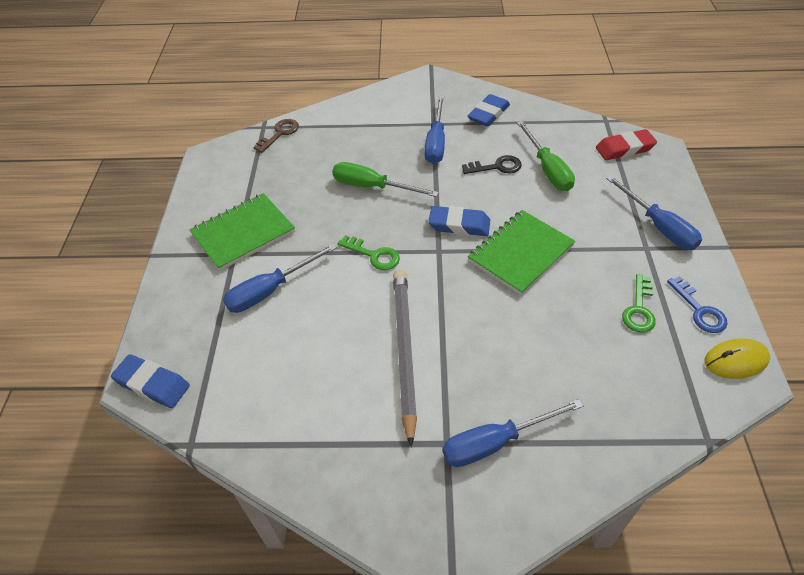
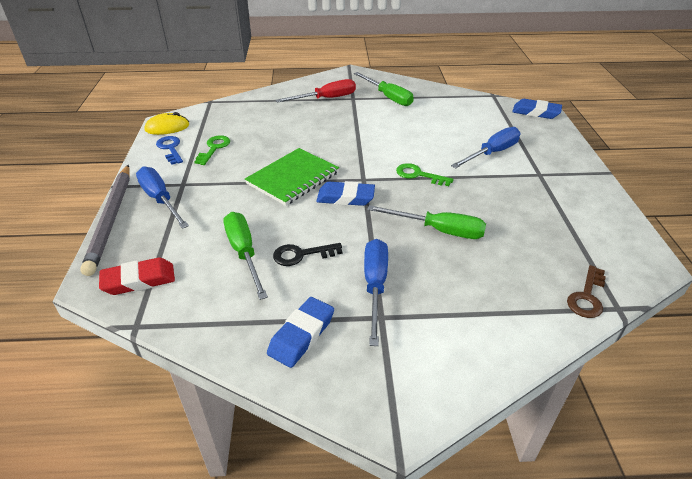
camera: 175 degrees right, 10 degrees down
(243, 233) = (544, 188): green notebook -> none
(382, 443) = (388, 97): none -> green screwdriver
(404, 351) = (382, 127): grey pencil -> grey pencil (111, 219)
(495, 442) = (326, 99): blue screwdriver -> red screwdriver

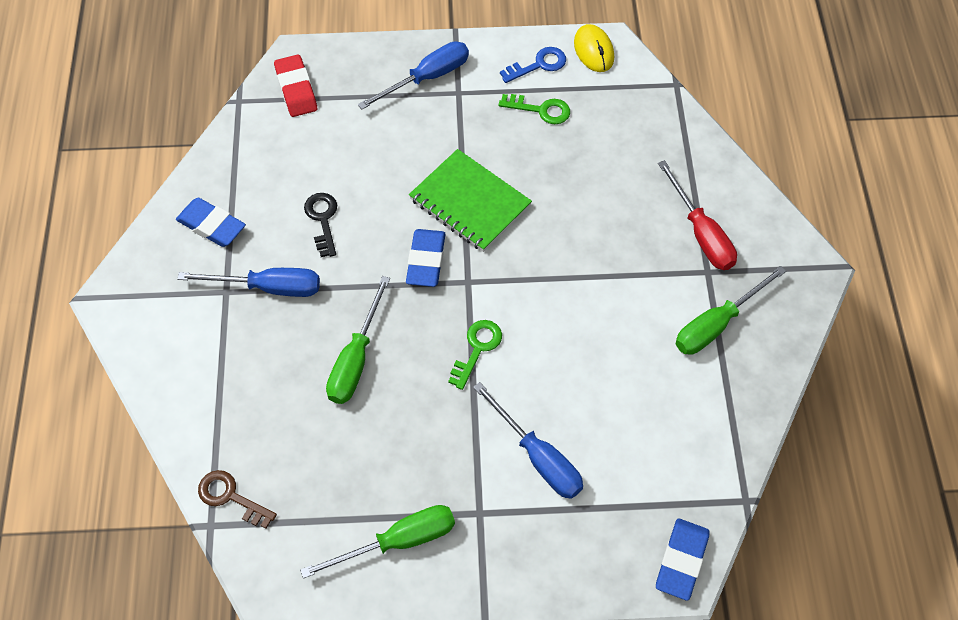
camera: 90 degrees right, 20 degrees up
(111, 219) = (393, 44): grey pencil -> none
(244, 253) = (329, 168): green screwdriver -> green screwdriver (398, 541)

